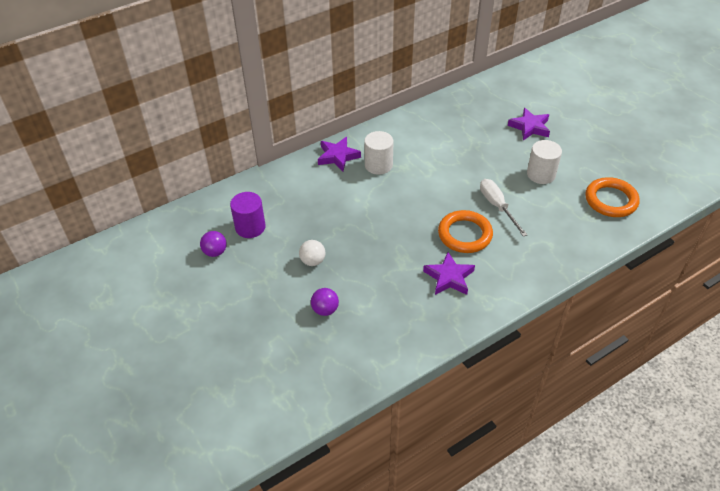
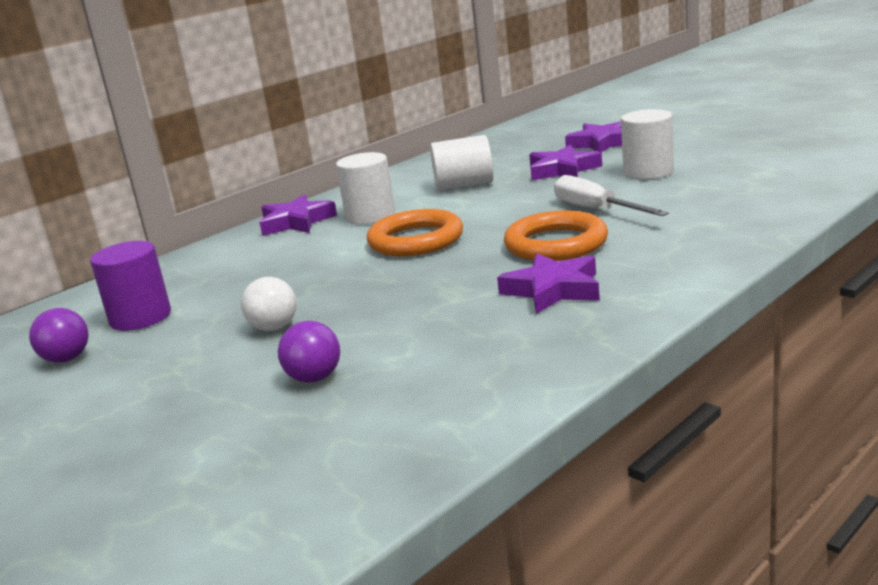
camera: 10 degrees left, 25 degrees down
(437, 149) = (464, 185): none -> white cylinder
(496, 152) = (562, 170): none -> purple star
(611, 200) = (780, 169): orange ring -> orange ring (416, 240)

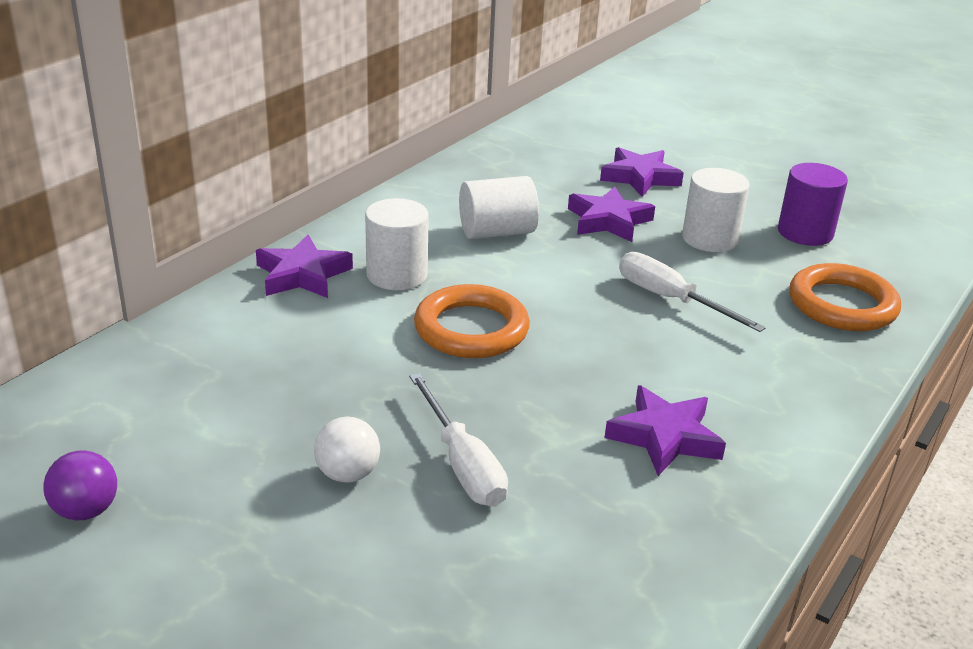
camera: 15 degrees left, 10 degrees up
(140, 317) = (158, 439): purple cylinder -> purple cylinder (805, 232)
(314, 378) = (432, 569): purple ball -> none
(370, 316) = (462, 464): none -> white screwdriver
(556, 244) = (642, 356): orange ring -> orange ring (842, 305)

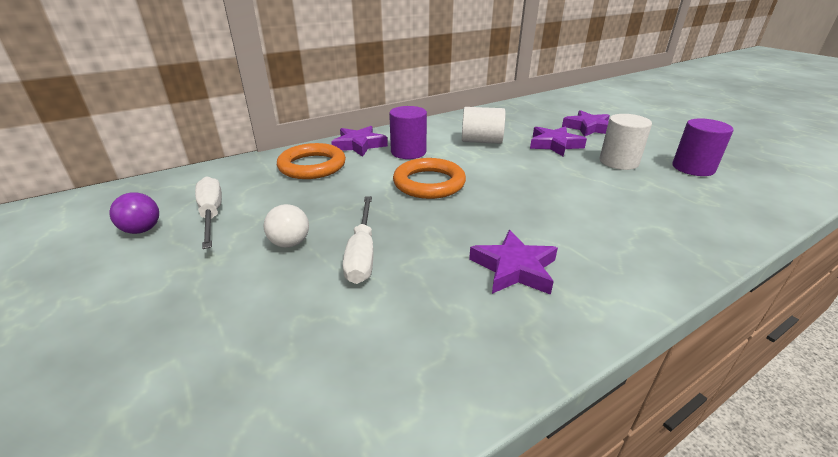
camera: 25 degrees right, 0 degrees up
(397, 275) = (408, 152): white cylinder -> purple cylinder
(670, 299) = (571, 189): white screwdriver -> white screwdriver (211, 214)
(842, 305) = (705, 213): orange ring -> orange ring (312, 166)

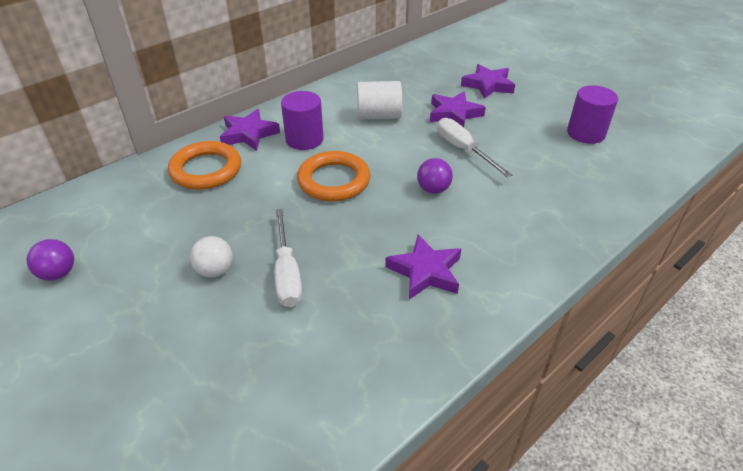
camera: 10 degrees left, 10 degrees up
(211, 214) = (122, 246): white screwdriver -> white screwdriver (463, 150)
(529, 198) = (433, 189): none -> purple ball
(618, 162) = (517, 132): white cylinder -> none

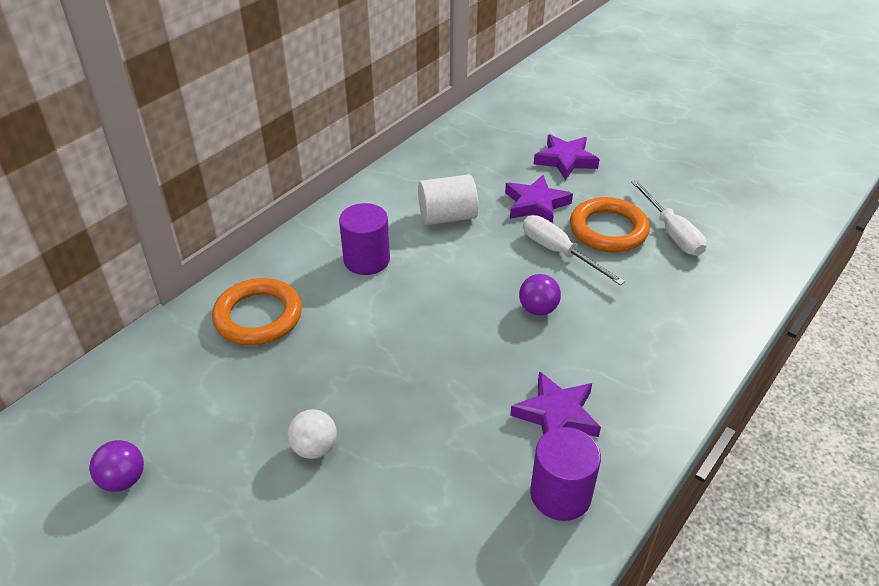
camera: 10 degrees left, 0 degrees up
(249, 134) = (295, 260): purple star -> none
(287, 273) = (400, 439): white screwdriver -> white screwdriver (671, 232)
(334, 180) = (419, 312): orange ring -> orange ring (608, 230)
(585, 133) = (691, 214): purple cylinder -> purple cylinder (560, 494)

